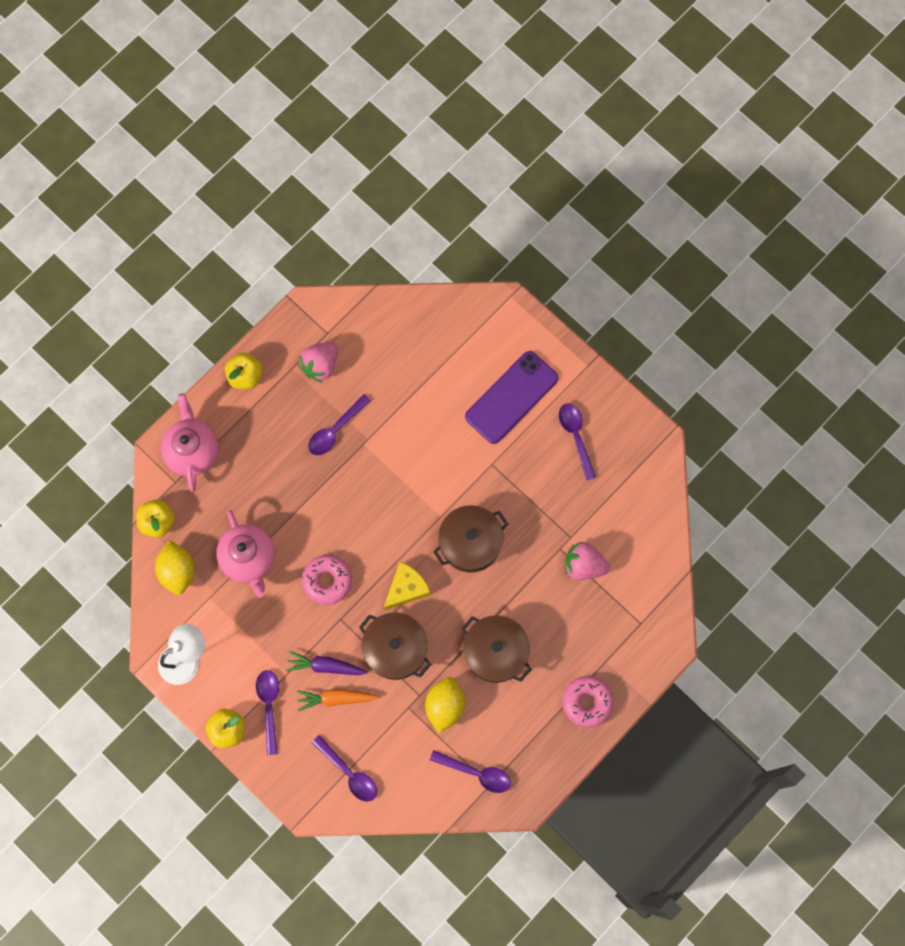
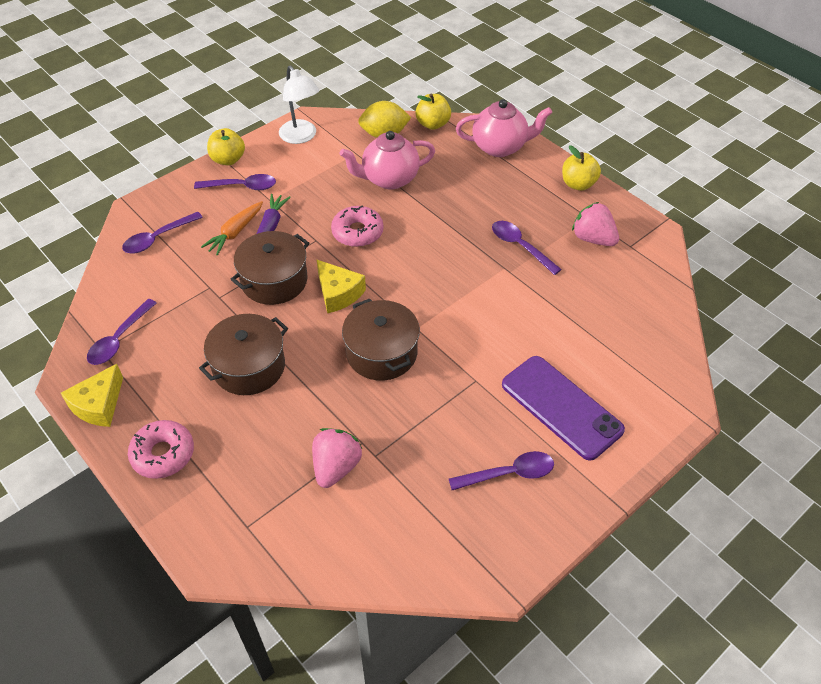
camera: 95 degrees right, 25 degrees down
(336, 698) = (235, 232): orange carrot -> orange carrot turned 150 degrees counterclockwise
(445, 705) = (201, 317): yellow lemon -> none
(546, 769) = (98, 405): none -> yellow cheese

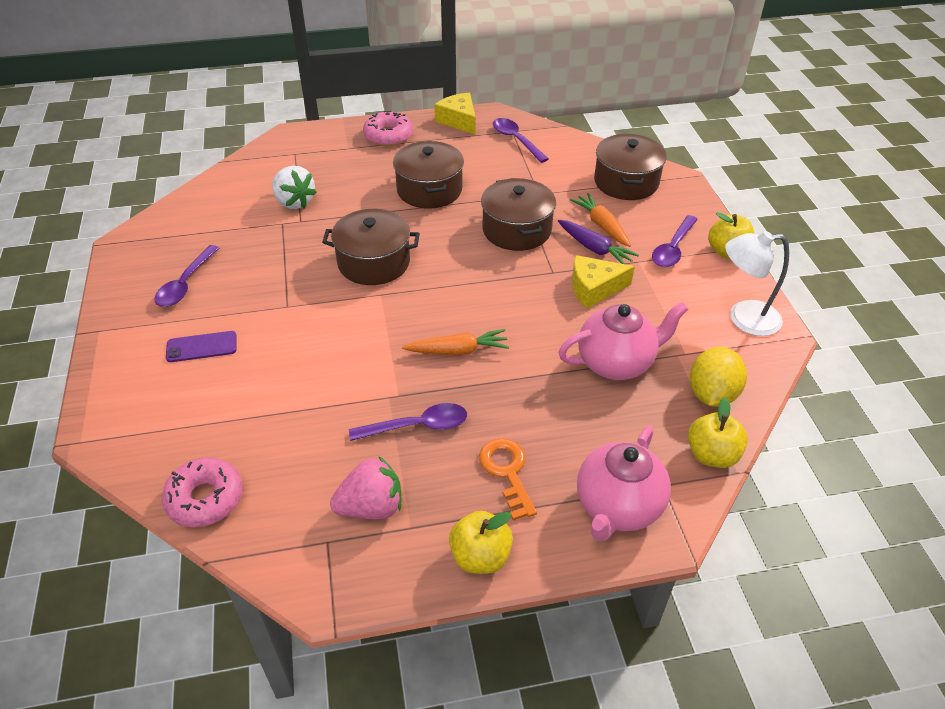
camera: 120 degrees right, 5 degrees down
(158, 238) = (626, 182): purple spoon -> brown pot
(336, 467) = (294, 202): pink strawberry -> white strawberry
(338, 293) = (467, 262): yellow cheese -> yellow cheese (594, 288)
(357, 232) = (542, 304): pink donut -> pink donut (205, 499)
(389, 179) = (616, 362): pink teapot -> pink teapot turned 60 degrees clockwise
(440, 256) = (457, 350): none -> orange carrot
(517, 194) = (507, 472): none -> orange key
(561, 407) = (201, 347): purple phone -> purple phone, size x0.51

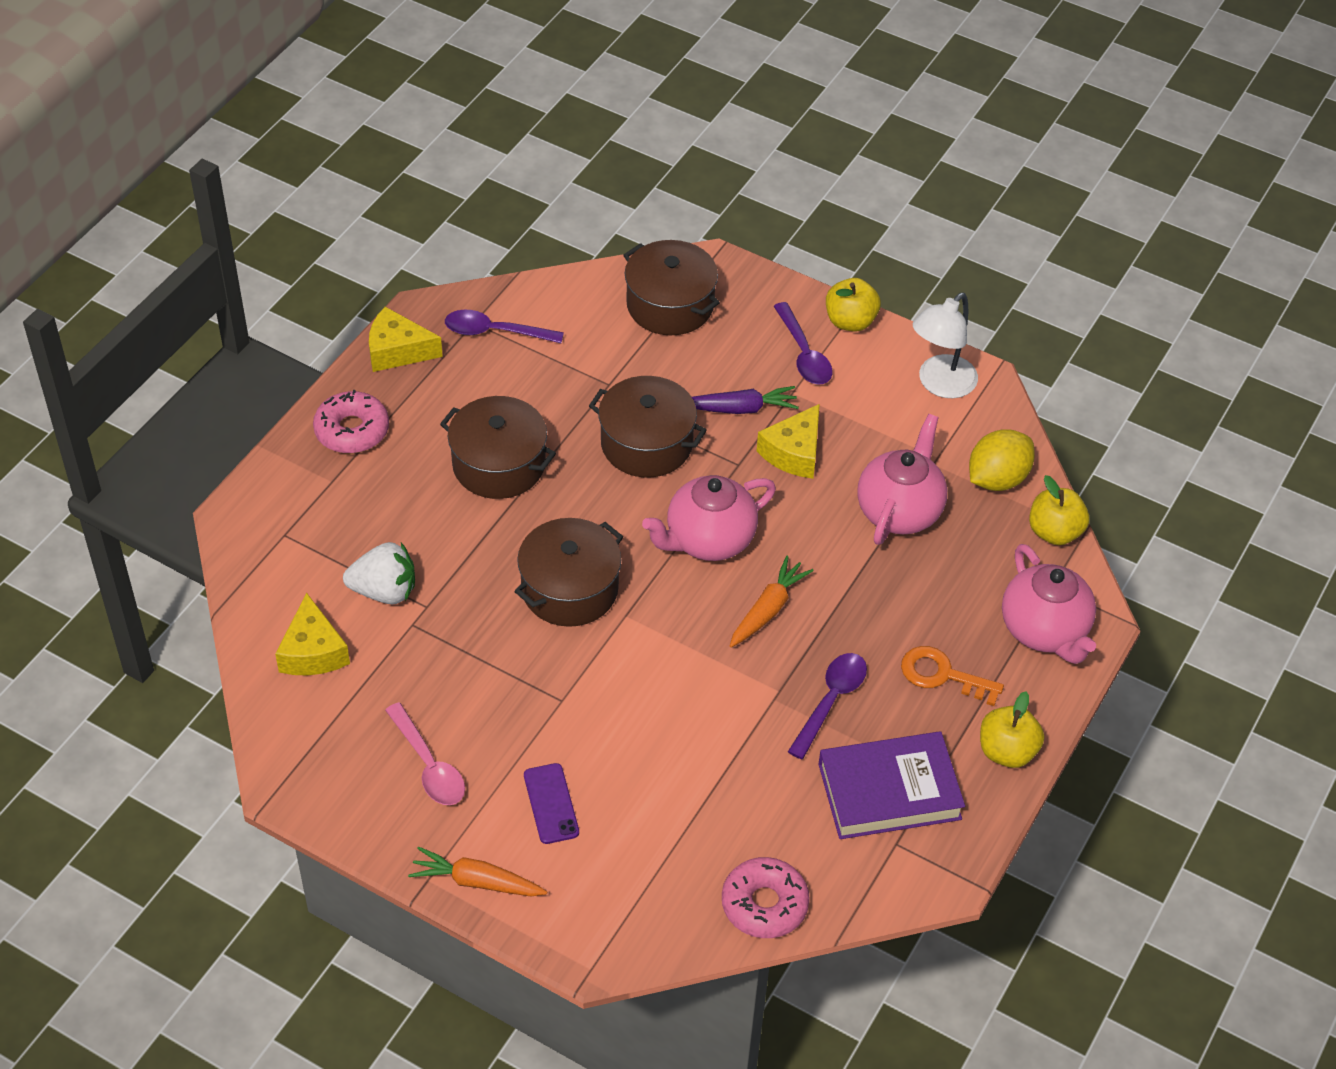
camera: 50 degrees left, 5 degrees up
(186, 283) = (428, 765): purple spoon -> pink spoon
(201, 347) = (551, 804): purple phone -> purple phone turned 45 degrees counterclockwise
(226, 202) = (313, 651): none -> yellow cheese
(371, 507) = (889, 791): pink strawberry -> purple book
(479, 294) = (708, 540): none -> pink teapot
(602, 225) = (714, 376): orange carrot -> orange carrot (477, 881)
(712, 394) = (997, 479): yellow lemon -> yellow lemon turned 75 degrees clockwise

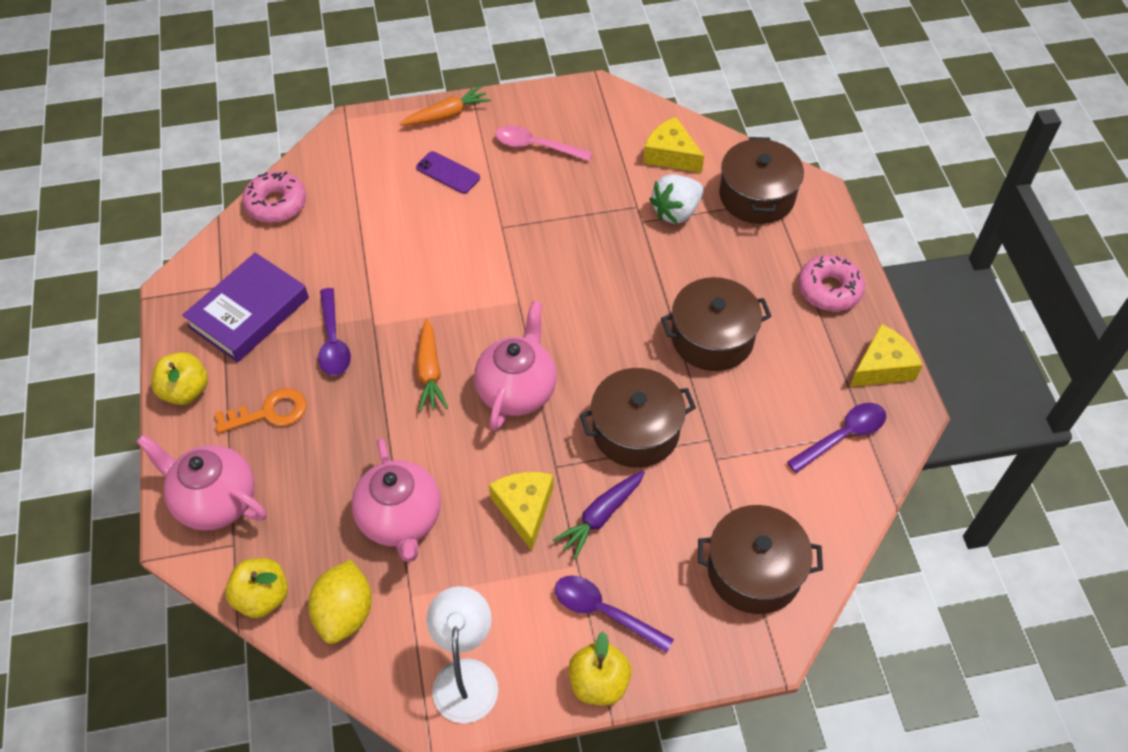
camera: 140 degrees right, 5 degrees up
(569, 589) = (571, 292): brown pot -> brown pot (757, 196)

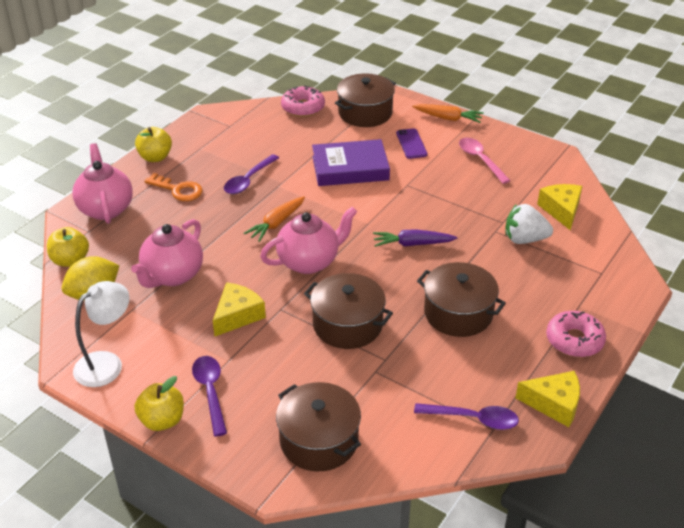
camera: 45 degrees right, 15 degrees down
(249, 312) = (227, 144): purple book -> purple book (350, 168)
(601, 516) = (272, 349): purple carrot -> purple carrot (412, 244)
(757, 196) = (592, 263): brown pot -> brown pot (365, 113)

